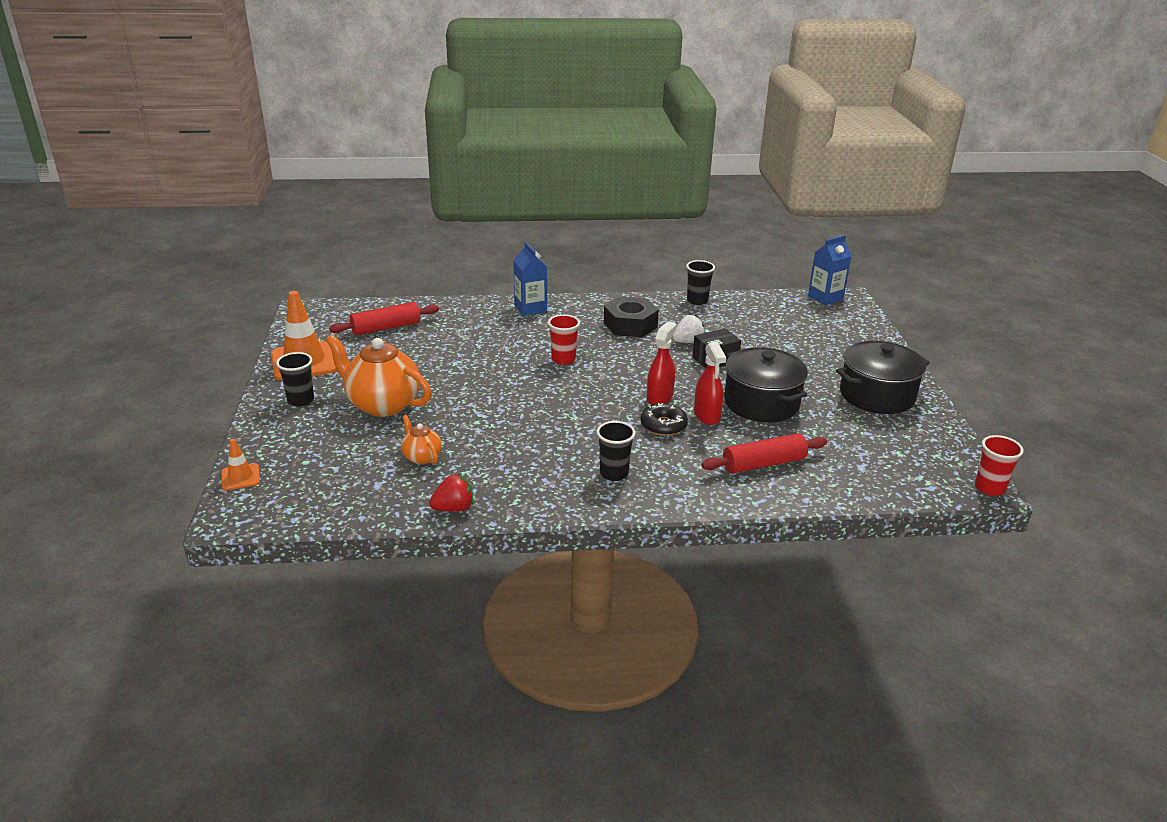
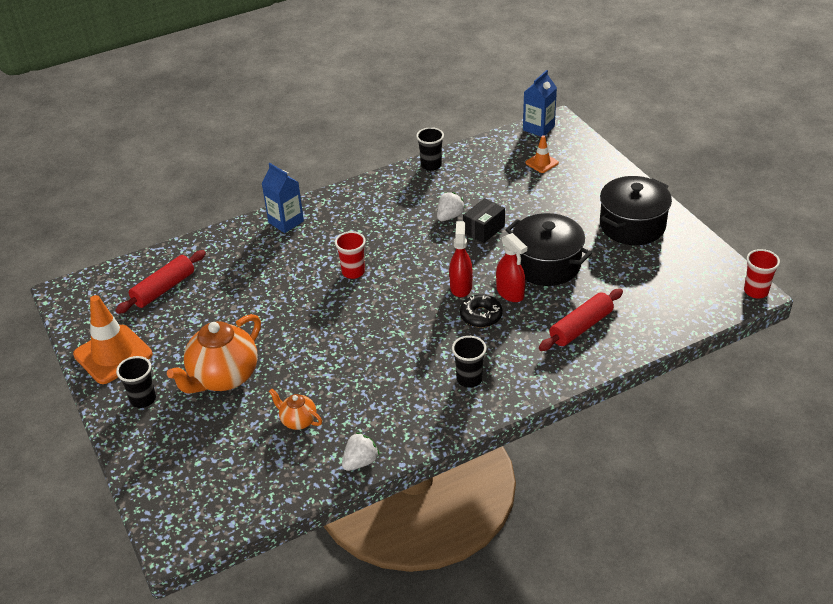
camera: 20 degrees left, 10 degrees up
(240, 477) = (150, 500): orange traffic cone -> orange traffic cone (542, 163)
(382, 404) = (223, 377): orange teapot -> orange teapot turned 60 degrees counterclockwise
(454, 508) = (360, 462): red strawberry -> white strawberry
(630, 325) = (388, 213): black nut -> none

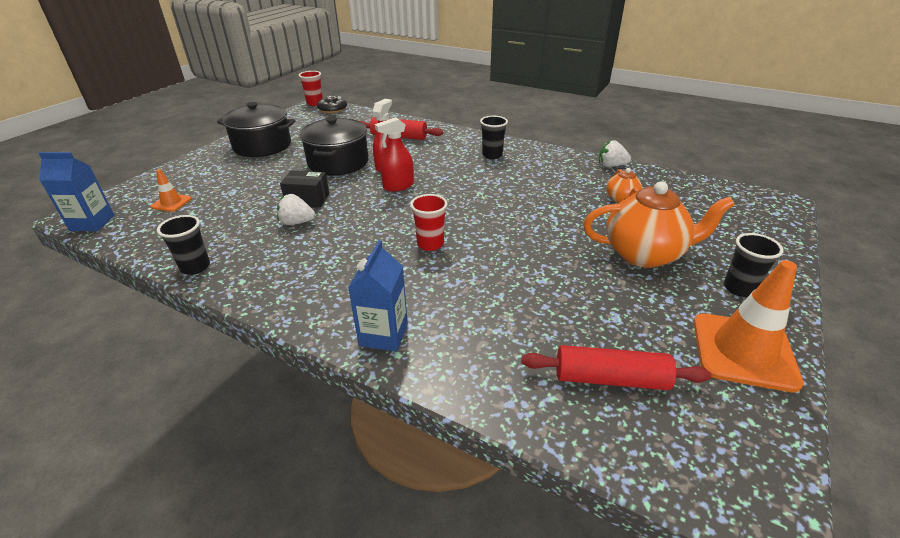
camera: 125 degrees left, 5 degrees down
(481, 316) = (424, 169): black donut -> black donut (332, 109)

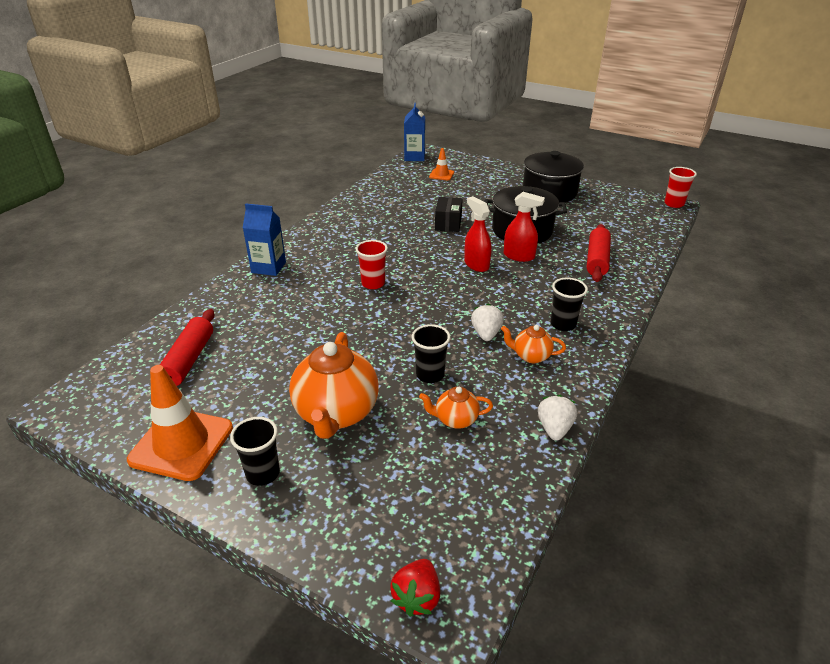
camera: 90 degrees right, 0 degrees up
(195, 267) = (358, 197): black cup -> black cup (430, 375)
(297, 222) = (411, 223): white strawberry -> white strawberry (486, 334)
(332, 109) = (661, 215): black donut -> none
(535, 169) = (530, 356): none -> orange teapot
(783, 213) = (417, 597): none -> red strawberry

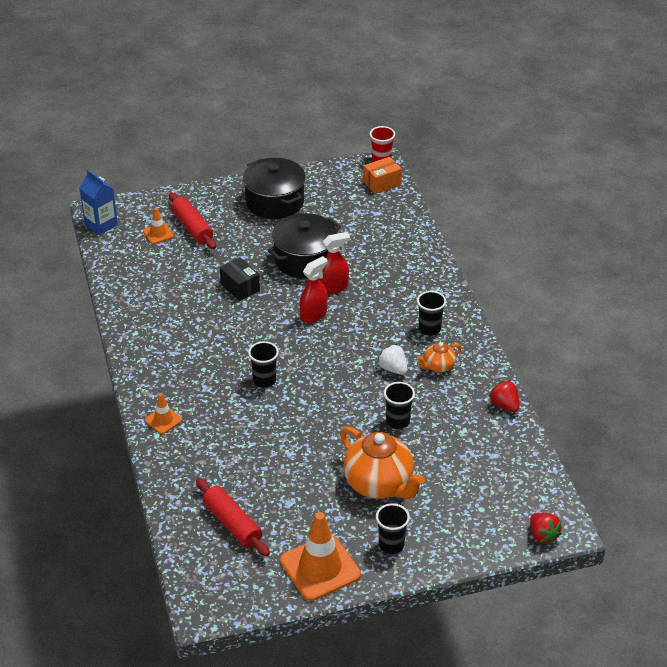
camera: 45 degrees left, 5 degrees up
(268, 267) = (163, 420): blue carton -> orange traffic cone
(373, 283) = (264, 380): red cup -> black cup
(455, 419) = (448, 438): orange teapot -> none
(476, 264) = (313, 315): red spray bottle -> red spray bottle turned 120 degrees clockwise
(554, 428) = (504, 405): white strawberry -> red strawberry
(597, 260) = (389, 257): red rolling pin -> red rolling pin (192, 227)
(656, 215) = (382, 183): none -> orange box

